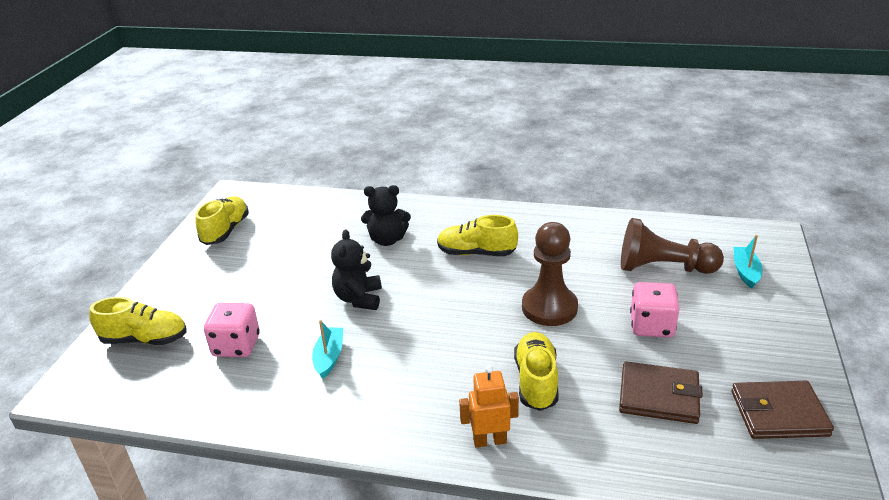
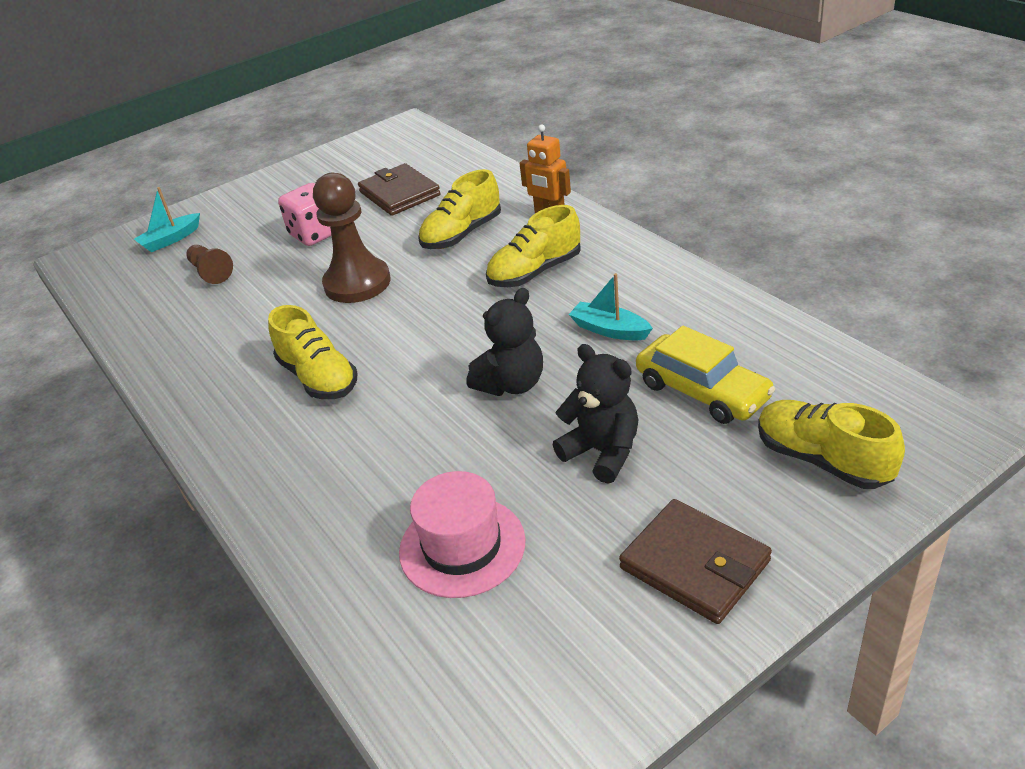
camera: 135 degrees left, 5 degrees up
(226, 231) = (583, 647): yellow shoe -> yellow shoe (535, 272)
(236, 346) = (702, 391): pink dice -> yellow car
(307, 233) = (462, 546): none -> pink hat
(329, 357) = (610, 330): turquoise boat -> turquoise boat turned 75 degrees clockwise
(387, 240) = (379, 459): black teddy bear -> black teddy bear (602, 452)
(663, 268) = (210, 272): brown pawn -> brown pawn, size x0.54
(779, 413) = (353, 160): brown wallet -> brown wallet (694, 564)

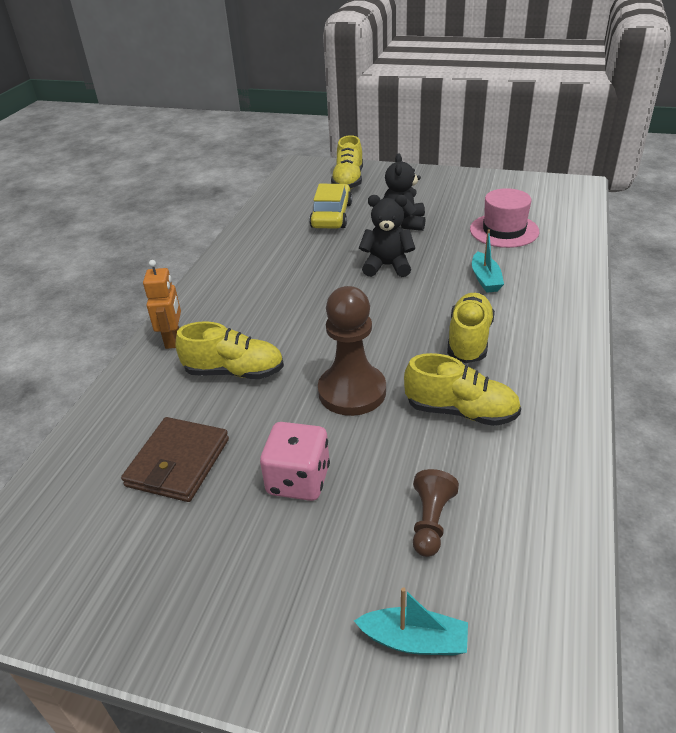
camera: 130 degrees left, 0 degrees up
(535, 272) = (264, 309): yellow shoe -> yellow shoe (461, 411)
(610, 330) = (305, 256): turquoise boat -> turquoise boat (485, 279)
(694, 564) = (437, 186): brown wallet -> none

